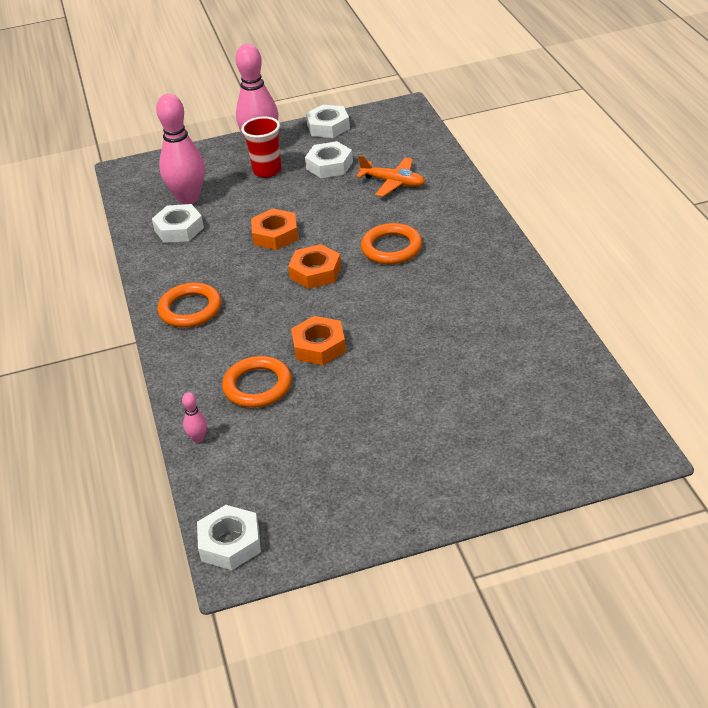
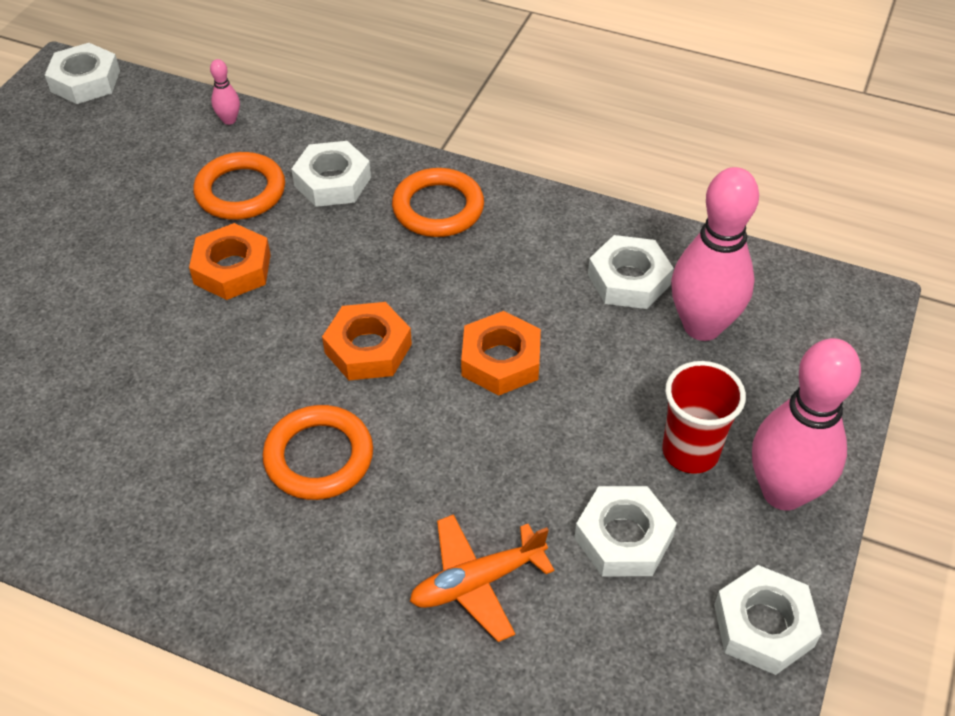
camera: 125 degrees right, 10 degrees up
(209, 358) = (332, 181): none -> white nut

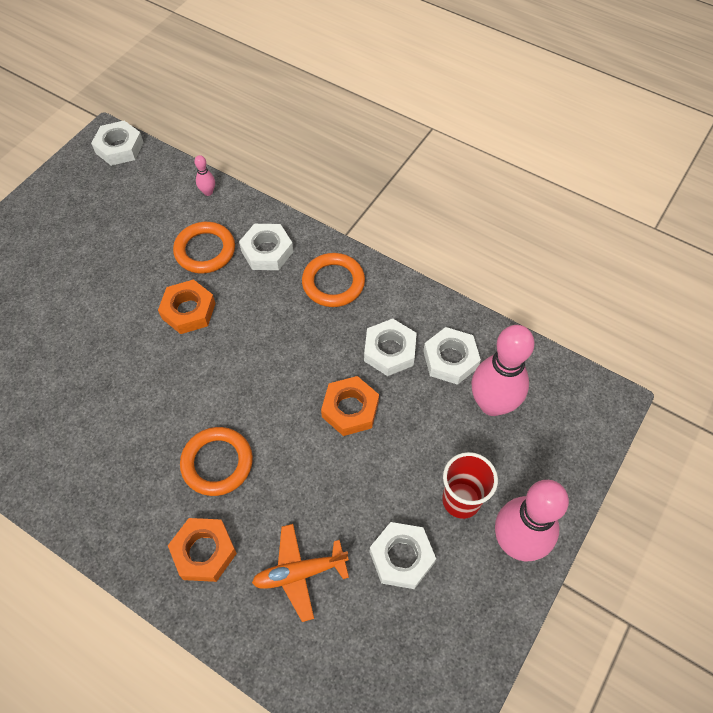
camera: 10 degrees right, 10 degrees up
(368, 348) = (265, 386): orange nut -> orange nut (204, 551)
(763, 625) = (479, 639): white nut -> white nut (389, 351)

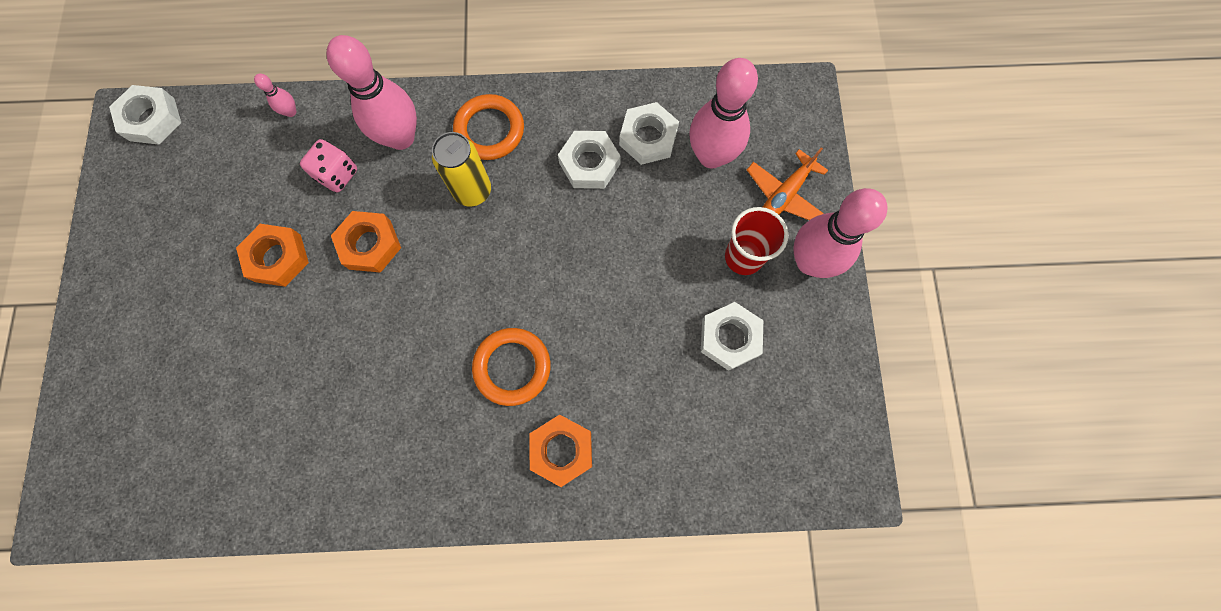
camera: 35 degrees left, 15 degrees up
(205, 250) = (337, 174): orange ring -> pink dice
(267, 251) = (401, 137): white nut -> pink bowling pin
(288, 318) = (472, 191): none -> yellow can
(299, 573) = (656, 410): orange plane -> orange plane (784, 195)
(350, 409) = (594, 240): orange nut -> orange nut (277, 258)

